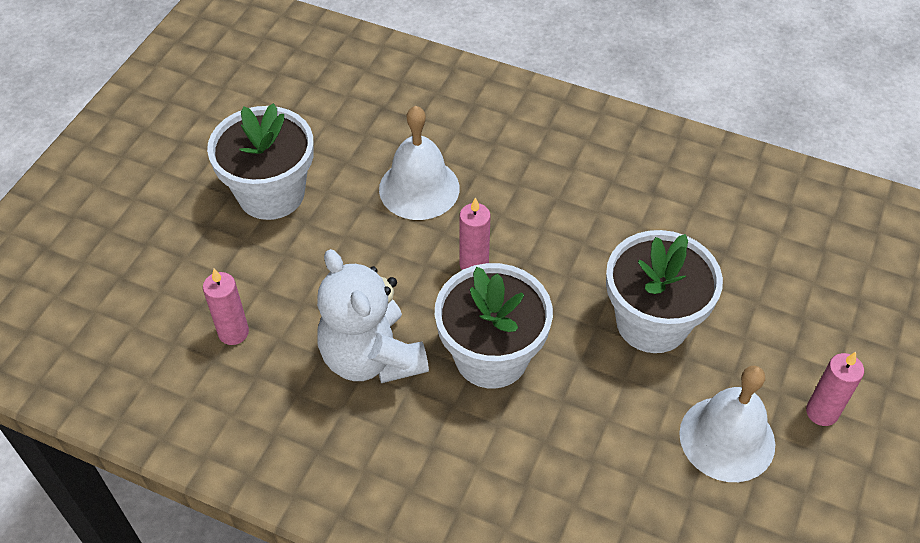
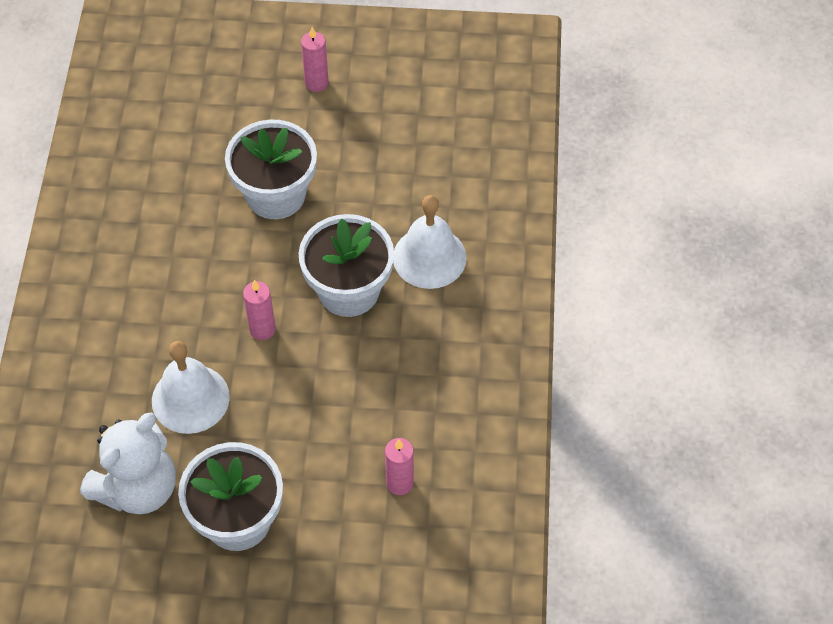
camera: 110 degrees left, 5 degrees up
(371, 357) = (382, 372): white teddy bear -> white teddy bear (138, 488)
(727, 438) = (360, 132): white bell -> white bell (429, 257)

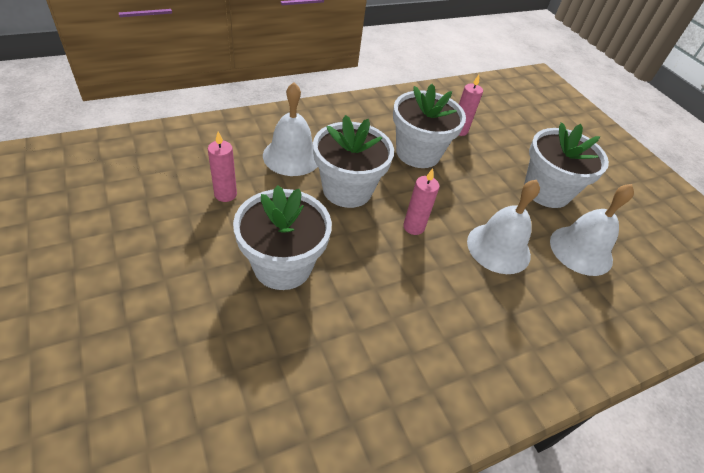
camera: 125 degrees left, 10 degrees down
(138, 488) = (581, 250): white teddy bear -> white bell
(316, 83) = (126, 284): pink candle -> pink candle (225, 194)
(376, 400) = (418, 153): none -> white flower pot

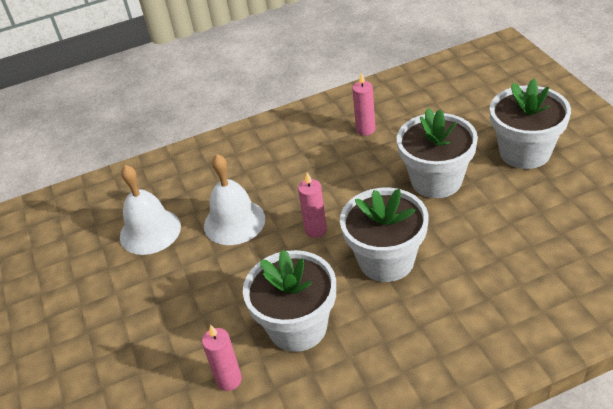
camera: 165 degrees left, 5 degrees down
(225, 194) = (514, 235): pink candle -> pink candle (365, 129)
(292, 156) = (459, 294): white bell -> none
(546, 191) = (149, 295): white flower pot -> white flower pot (524, 152)

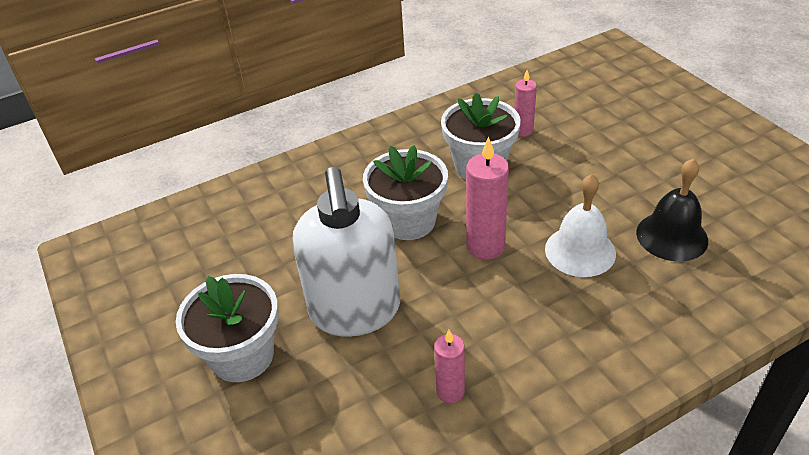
camera: 170 degrees right, 0 degrees up
(150, 231) = (672, 236): white bell -> black bell
(316, 230) = (485, 246): pink candle -> pink candle, size x1.63
(436, 180) = (355, 311): white flower pot -> white soap dispenser

